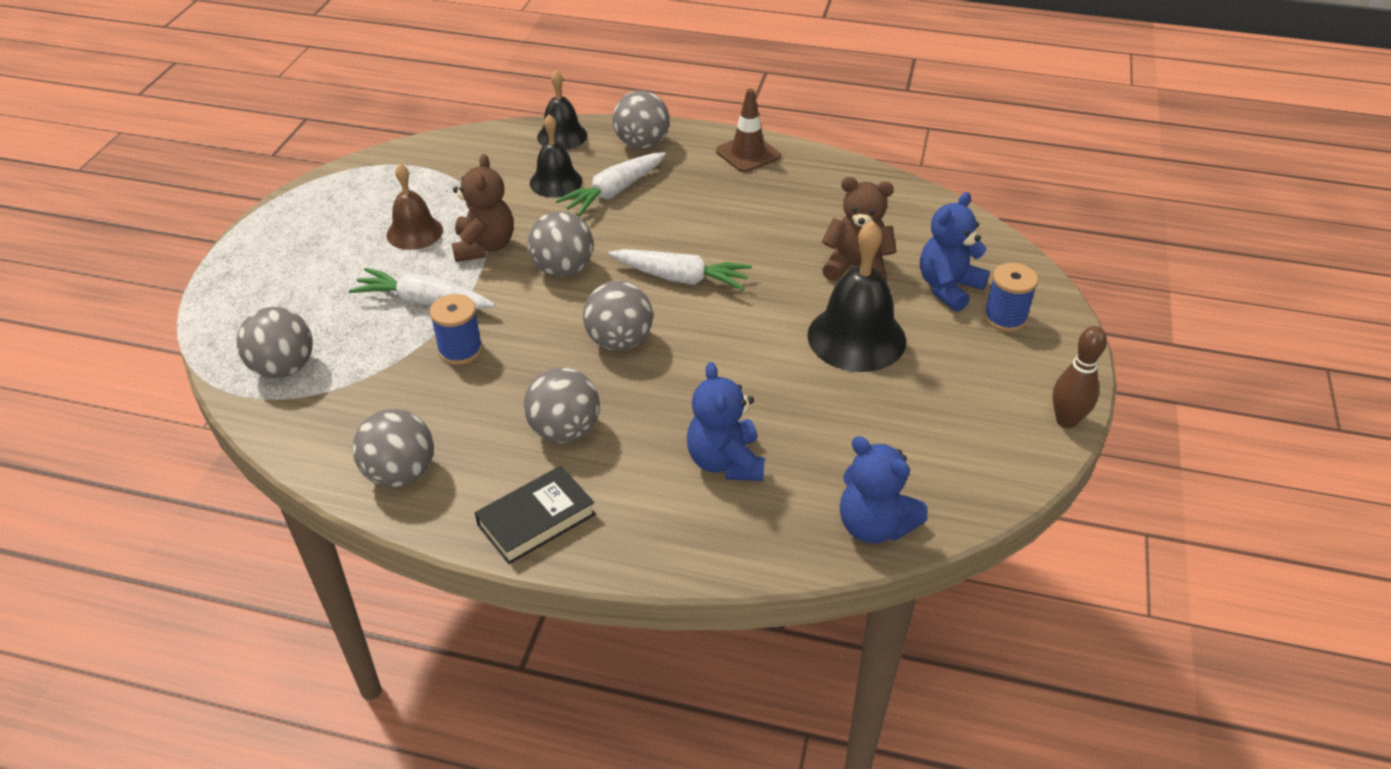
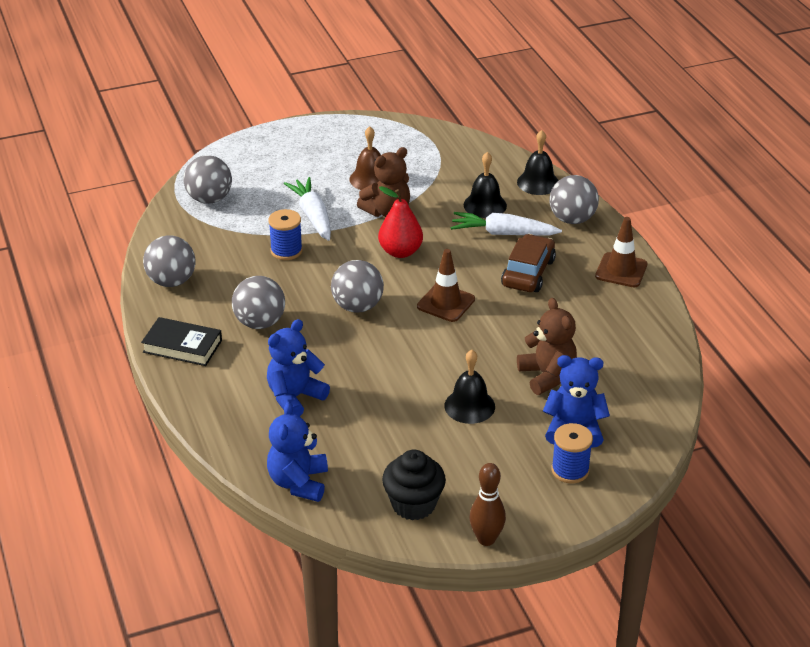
camera: 55 degrees right, 5 degrees down
(563, 269) = (400, 252): grey ball -> red pear
(680, 278) = (446, 303): white carrot -> brown traffic cone
(691, 206) = (528, 273): none -> brown car
(856, 337) = (469, 406): black bell -> black bell, size x0.63
(977, 449) = (413, 504): none -> black cupcake

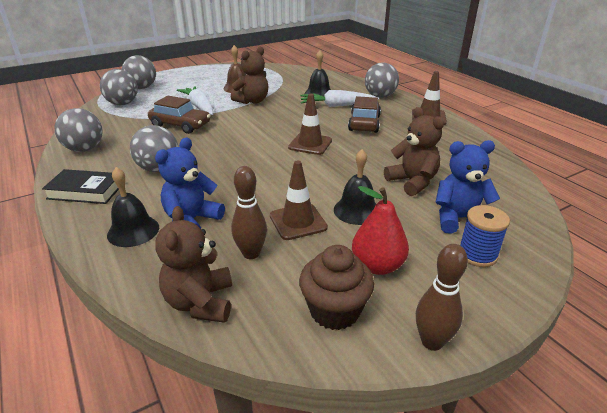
camera: 10 degrees left, 5 degrees down
(286, 251) = (180, 125): blue spool -> brown car
(298, 482) = (200, 302): blue teddy bear -> brown teddy bear
(350, 442) = (251, 253): none -> brown bowling pin
(357, 306) = (240, 152): grey ball -> grey ball (142, 88)
(400, 252) = (267, 119): red pear -> red pear (377, 265)
(403, 412) = (298, 222): none -> brown traffic cone
(413, 504) = (334, 311): black cupcake -> brown cupcake
(538, 182) = (349, 82): black bell -> black bell (133, 231)

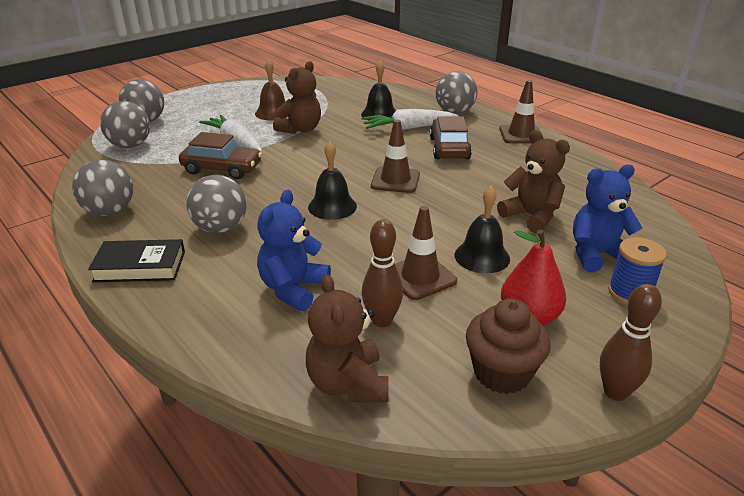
camera: 10 degrees left, 0 degrees up
(133, 231) = (226, 310): black bell -> black bell (332, 206)

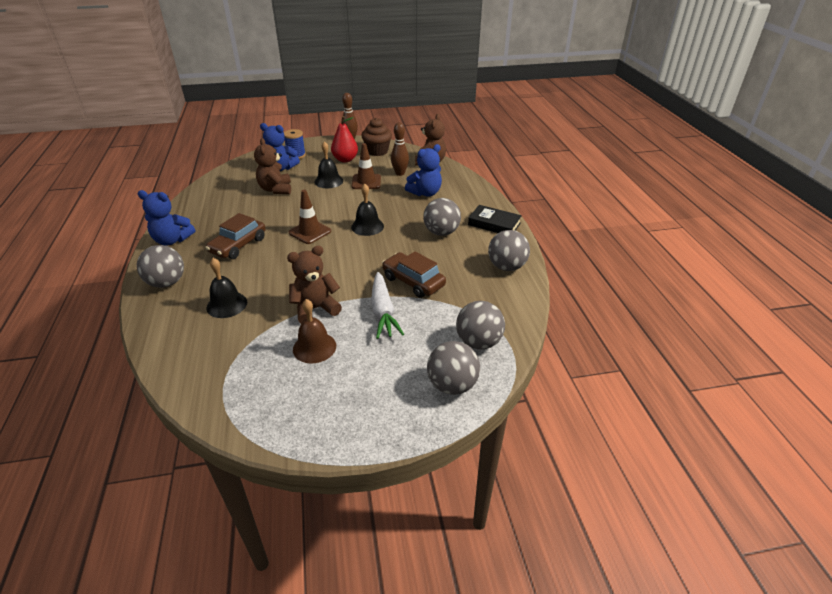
camera: 150 degrees left, 5 degrees up
(408, 128) = (232, 277): white carrot -> none
(521, 135) = (172, 240): brown traffic cone -> blue teddy bear

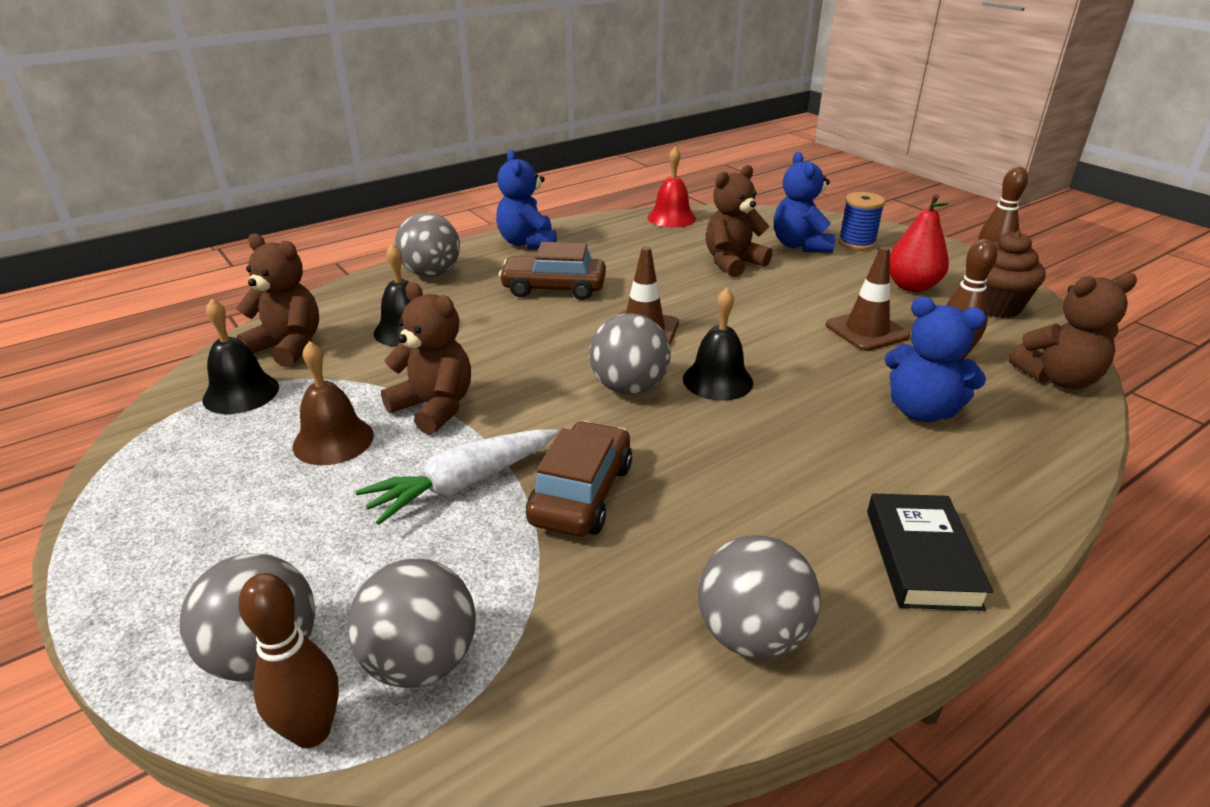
camera: 65 degrees right, 5 degrees down
(195, 354) = (288, 347): none -> brown teddy bear
(205, 189) = (671, 218): none -> red bell
(329, 181) = (817, 295): black bell -> black bell (241, 393)
(441, 232) = (792, 480): grey ball -> grey ball (629, 387)
(497, 375) = (312, 731): none -> brown bowling pin

